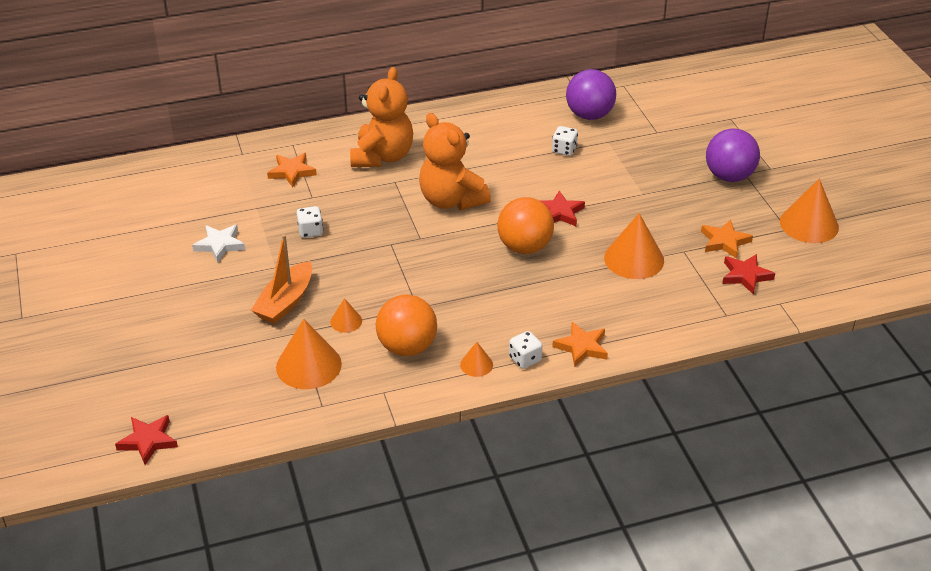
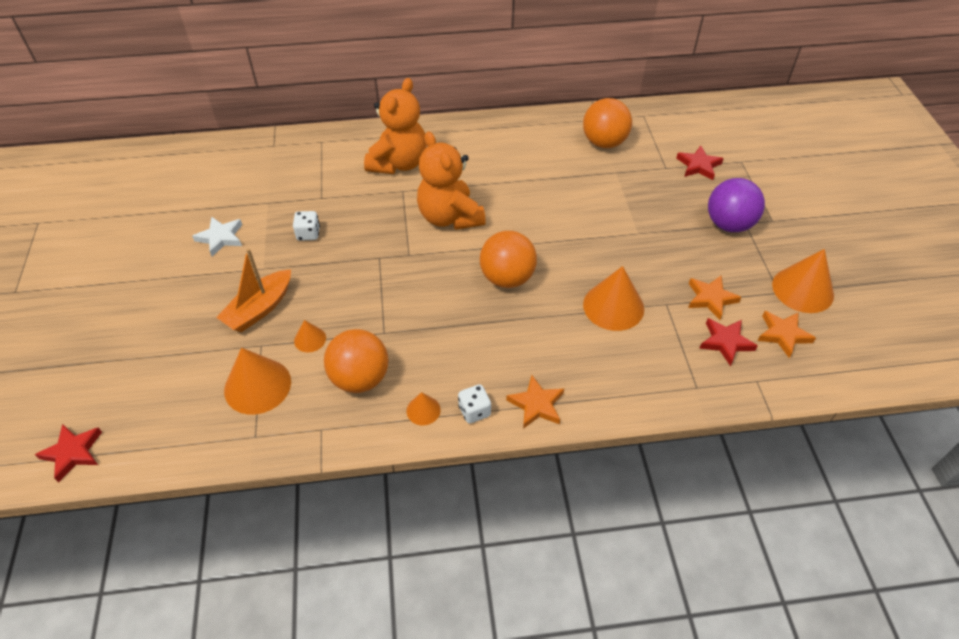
camera: 10 degrees right, 10 degrees up
(292, 172) = (311, 169): orange star -> orange star (783, 334)
(559, 212) = (551, 244): red star -> red star (698, 166)
(564, 150) = (571, 176): white dice -> none
(589, 115) = (604, 142): purple ball -> orange ball

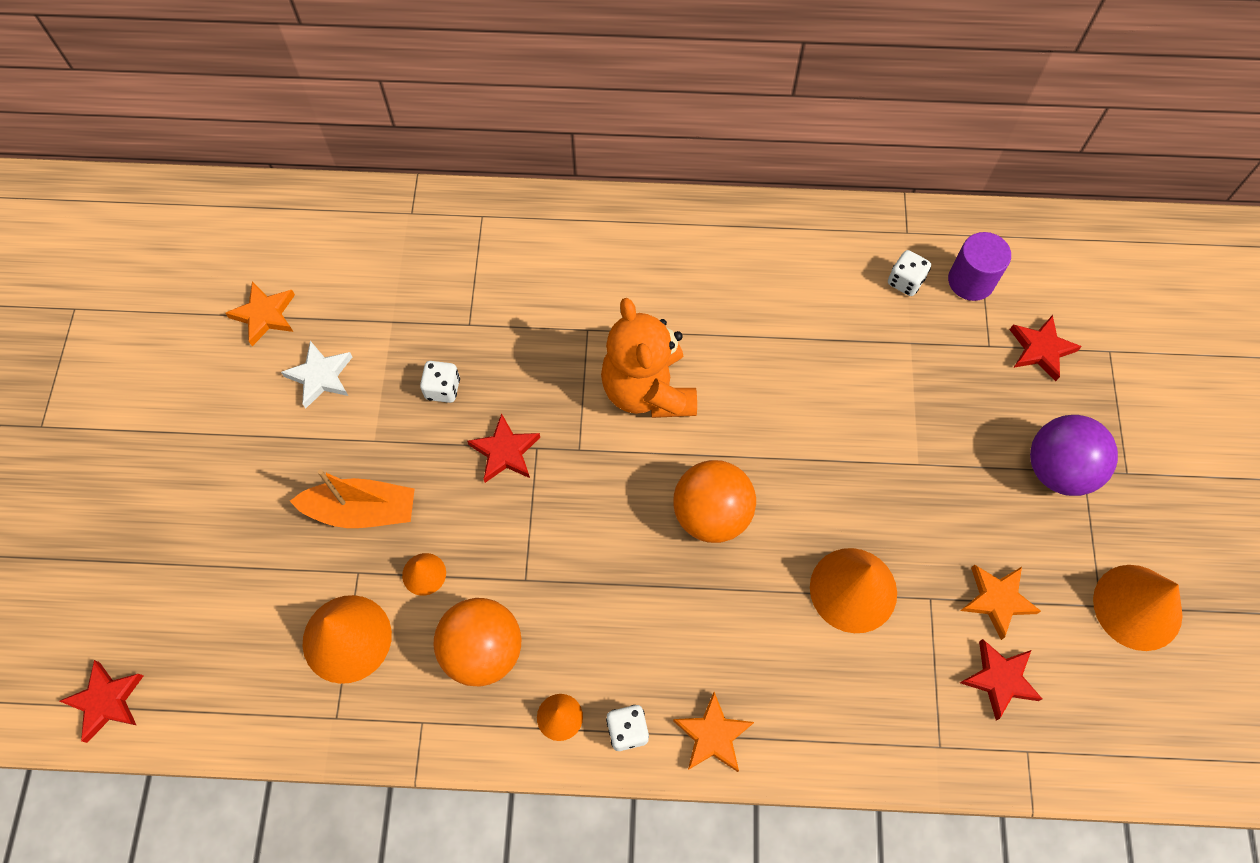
camera: 10 degrees right, 15 degrees up
(259, 309) = (362, 511): orange boat -> orange boat turned 135 degrees counterclockwise
(357, 262) = (505, 452): none -> red star
(399, 163) = (589, 276): orange teddy bear -> none
(604, 142) = (905, 281): orange ball -> white dice
(645, 137) = (971, 281): none -> purple cylinder
(783, 334) = (1086, 680): orange star -> orange star (265, 315)

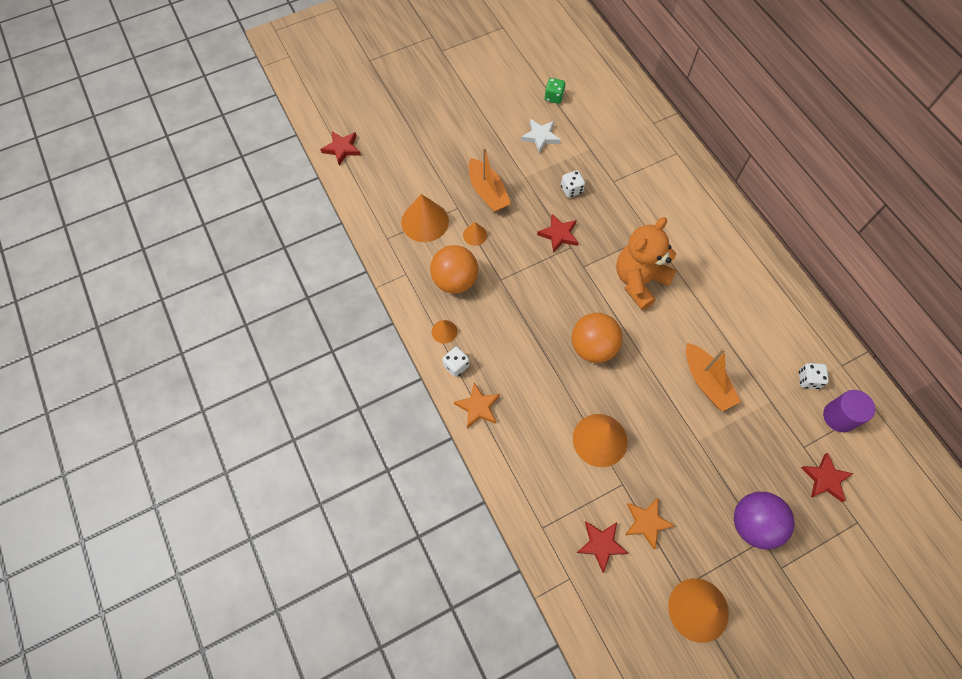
camera: 60 degrees right, 0 degrees up
(265, 315) = (554, 97): orange star -> green dice
(843, 401) = (706, 382): none -> orange boat

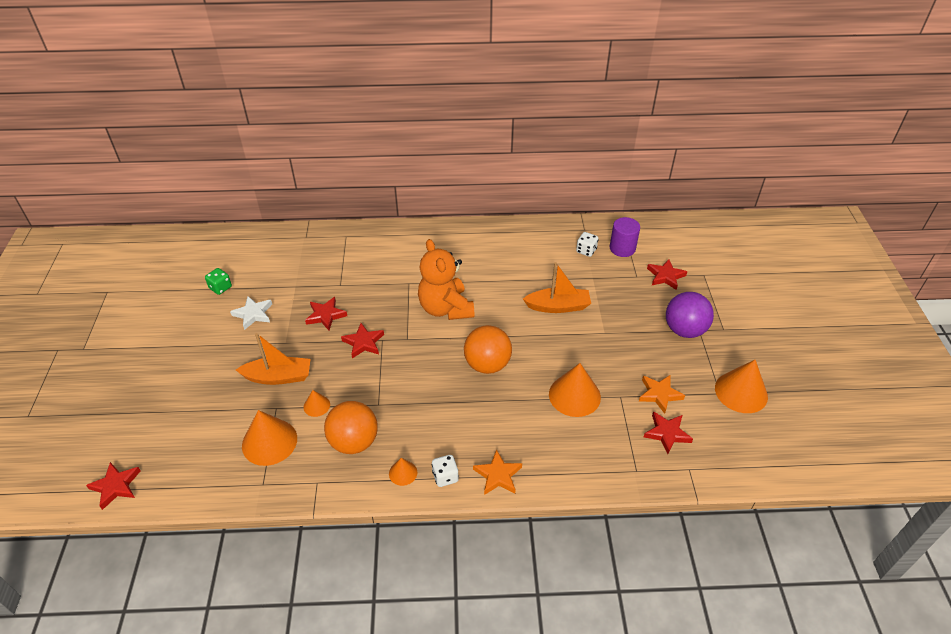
camera: 65 degrees left, 20 degrees down
(571, 189) = (325, 315): white dice -> red star

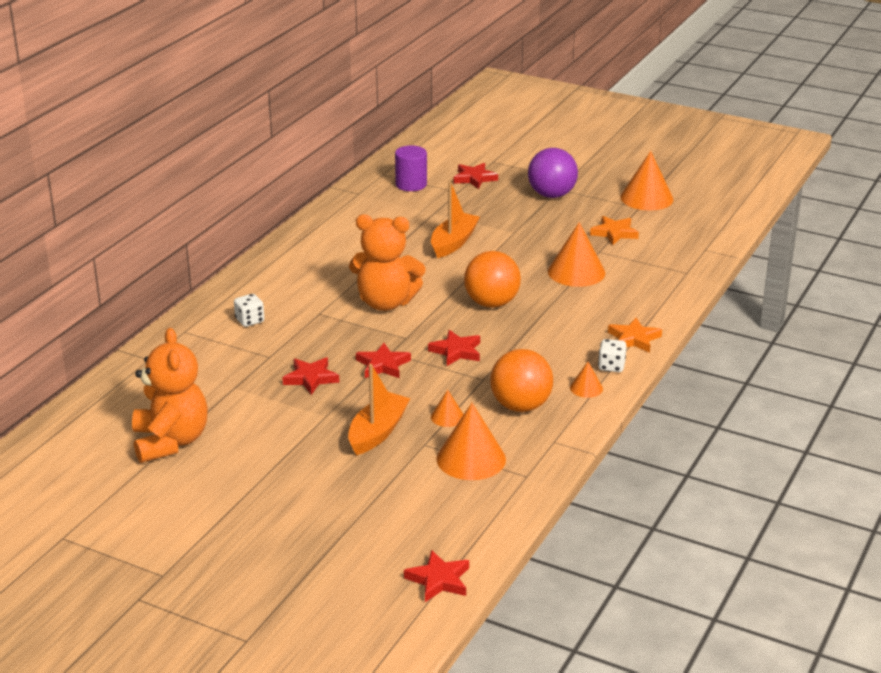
camera: 60 degrees left, 15 degrees down
(220, 288) = (170, 442): green dice -> orange teddy bear
(253, 314) = (250, 427): white star -> none
(586, 251) = (391, 203): white dice -> white dice (250, 321)
(667, 433) = (660, 245): red star -> red star (456, 351)

